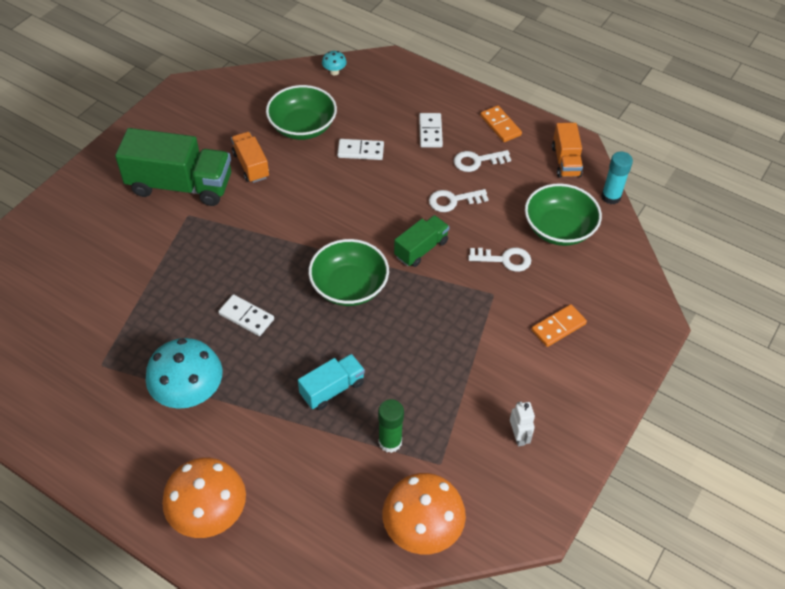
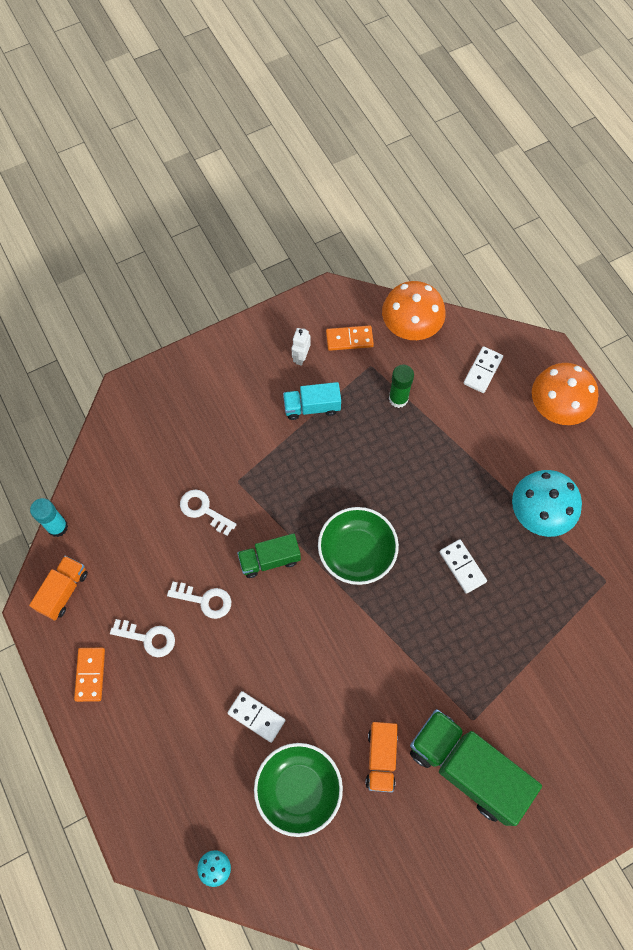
camera: 150 degrees left, 15 degrees up
(332, 389) = (420, 462): turquoise truck -> turquoise truck (312, 407)
(430, 132) = (168, 705): white domino -> white domino (483, 371)
(558, 327) = (206, 425): orange domino -> orange domino (349, 339)
(559, 229) = (132, 517): green bowl -> none

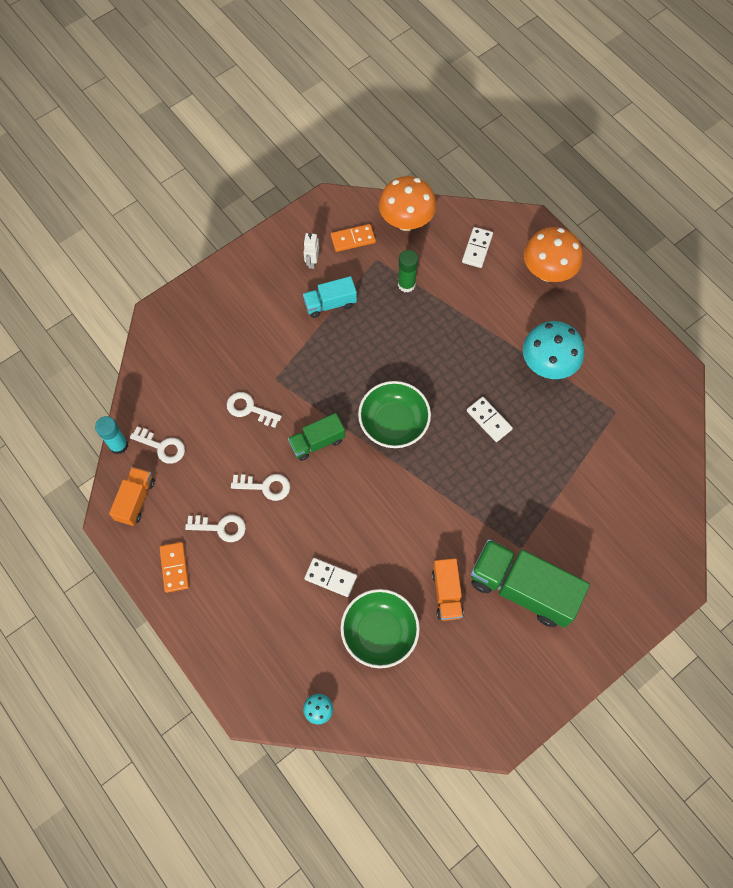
camera: 10 degrees left, 0 degrees up
(103, 537) = (162, 447): none -> white key

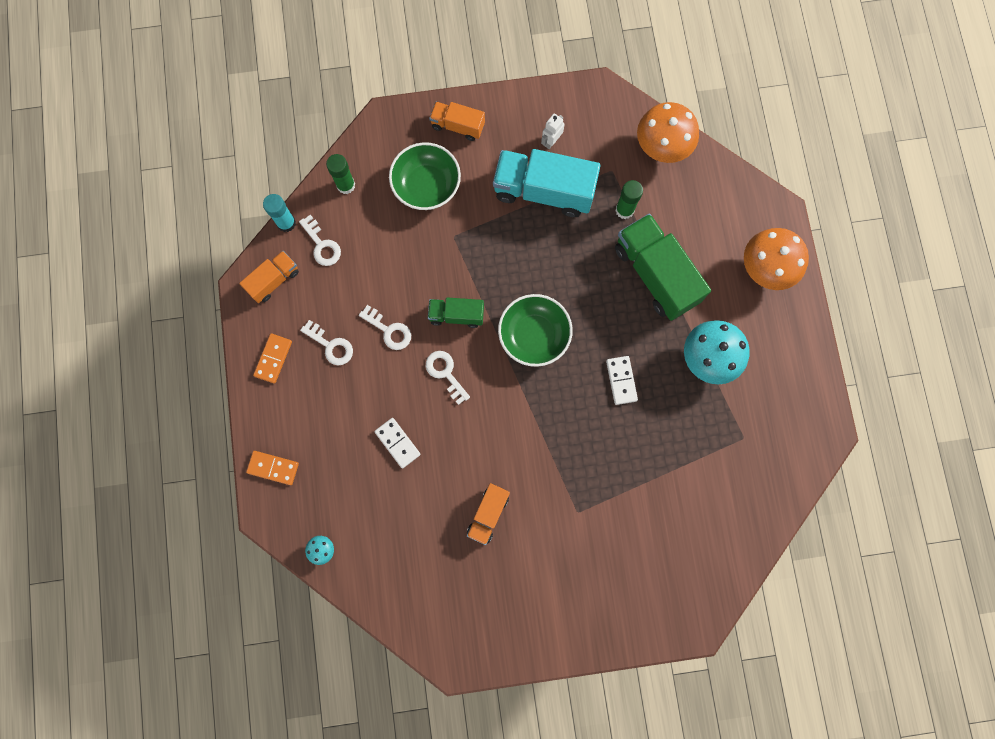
camera: 30 degrees right, 10 degrees up
(154, 386) = (346, 185): none -> green glue stick
(225, 289) = (458, 126): none -> orange truck
(249, 409) = (415, 251): white key -> white key (445, 373)
(330, 304) = (544, 191): turquoise truck -> turquoise truck, size x1.86
(353, 239) = (601, 139): orange domino -> orange domino (273, 468)
(379, 632) = (411, 514): green bowl -> green bowl (426, 185)
(477, 248) = (712, 210): white domino -> none
(522, 588) = (556, 549): green truck -> green truck (655, 274)

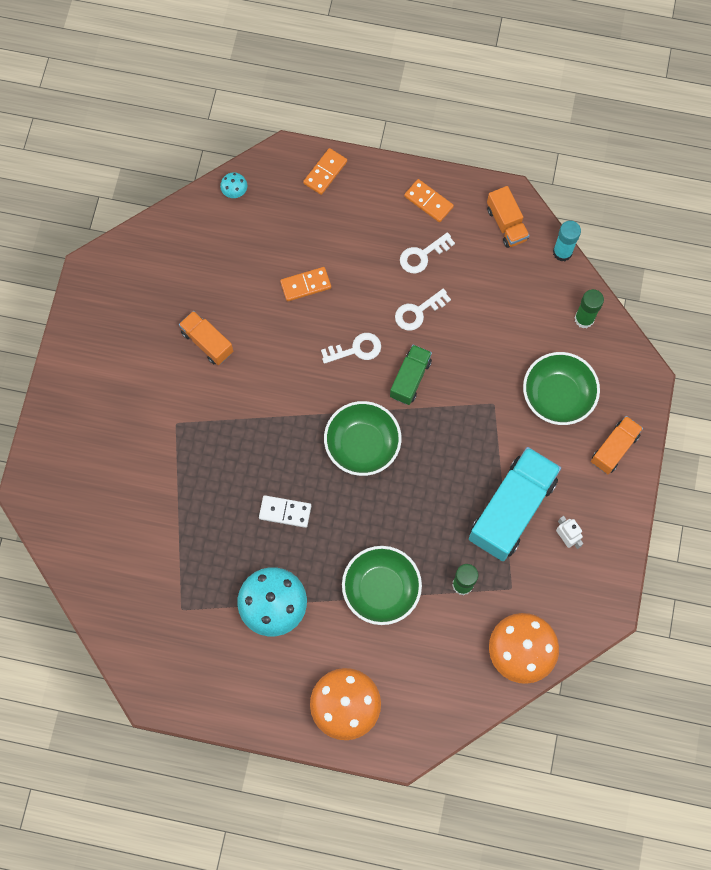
camera: 110 degrees right, 5 degrees down
(322, 245) = (527, 278): white key -> none
(397, 443) = (305, 285): white domino -> orange domino
(655, 274) = (381, 589): green truck -> green bowl

